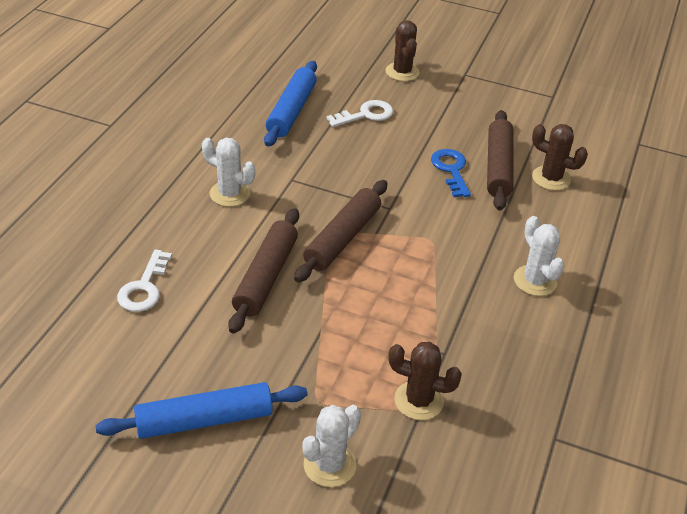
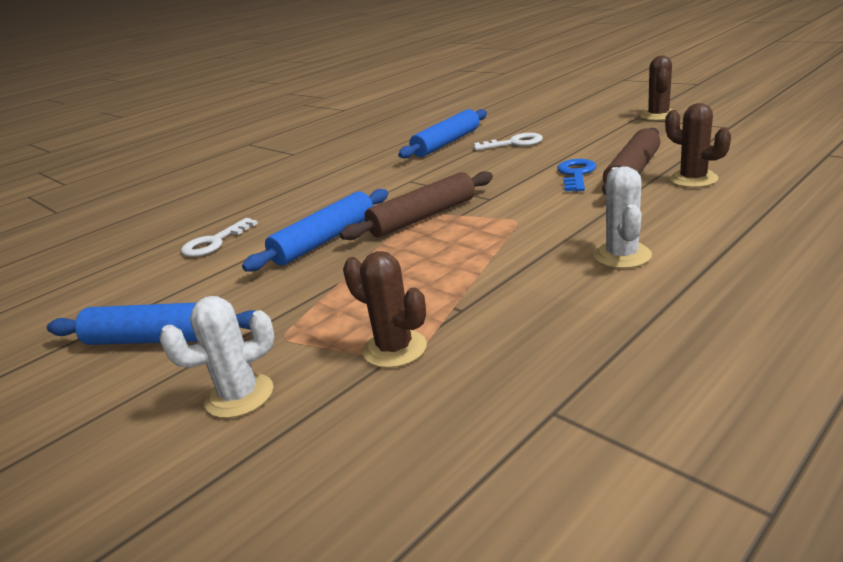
camera: 30 degrees right, 15 degrees down
(230, 194) = (346, 189): white cactus -> none
(266, 277) = (325, 240): brown rolling pin -> blue rolling pin
(402, 72) = (570, 119): brown cactus -> brown cactus (658, 115)

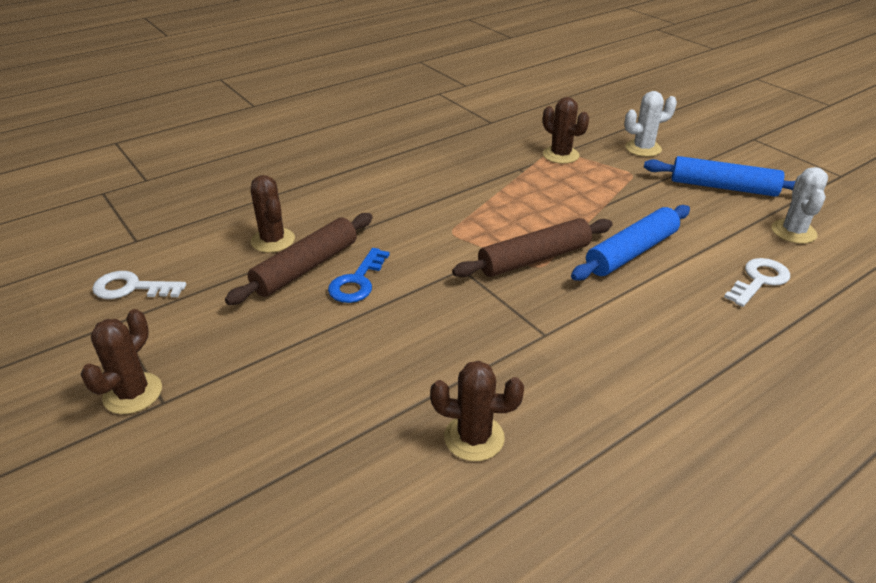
camera: 175 degrees left, 10 degrees up
(447, 143) = (474, 438): blue rolling pin -> brown cactus
(514, 143) = (375, 388): white key -> white key (131, 288)
(622, 255) = (401, 182): white cactus -> white cactus (793, 232)

